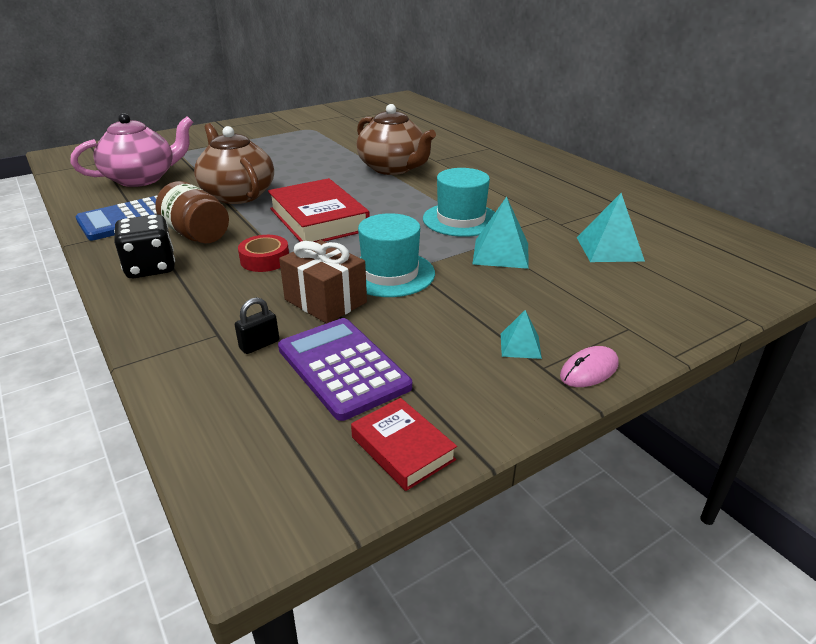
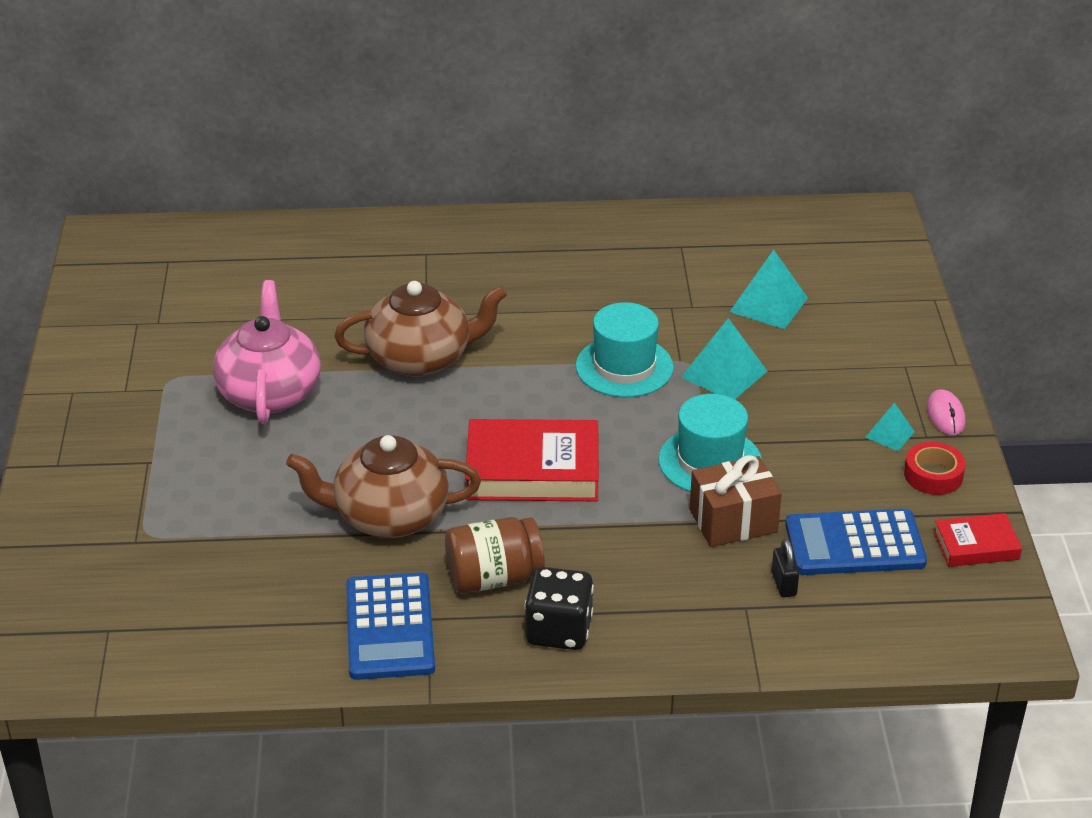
camera: 60 degrees left, 5 degrees up
(142, 178) = (235, 596): pink teapot -> pink teapot (270, 392)
(265, 259) = (608, 539): red tape -> red tape (933, 475)
(343, 367) = (854, 544): purple calculator -> blue calculator

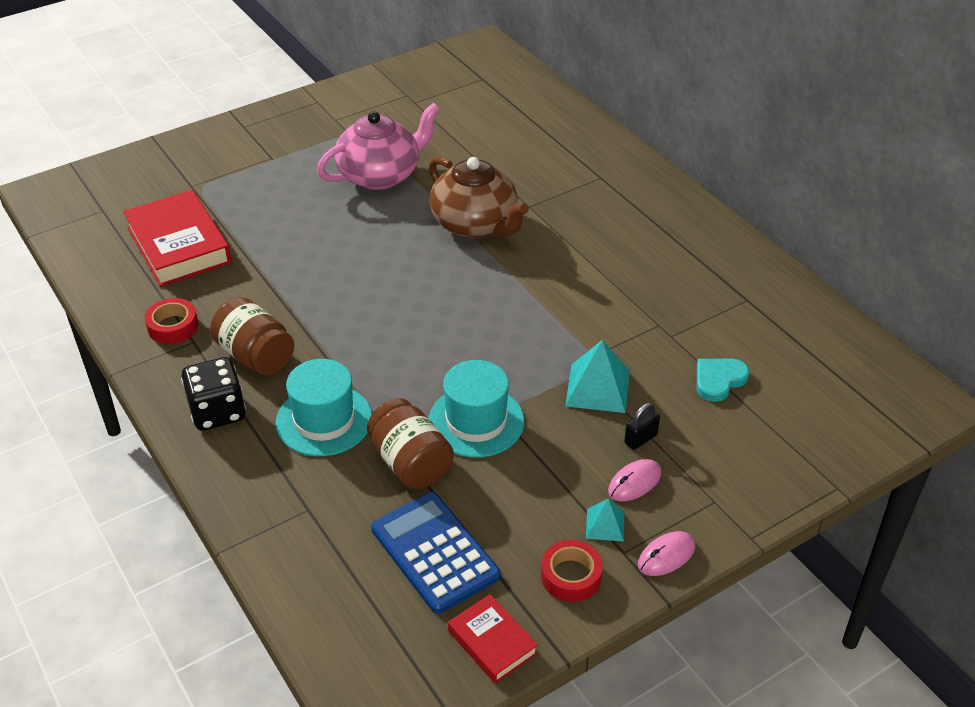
camera: 60 degrees right, 5 degrees up
(389, 516) = (288, 279): brown teapot -> none
(389, 627) = (173, 326): blue calculator -> red tape
(532, 470) = (391, 328): red book -> red book (178, 245)
(624, 367) = (556, 328): turquoise hat -> turquoise hat (324, 420)
(733, 521) = (411, 463): brown gift -> brown jar
(768, 304) = (719, 380): turquoise pyramid -> turquoise heart
(784, 584) = (352, 523): black padlock -> black padlock (640, 439)
(853, 399) = (634, 482): none -> pink mouse

